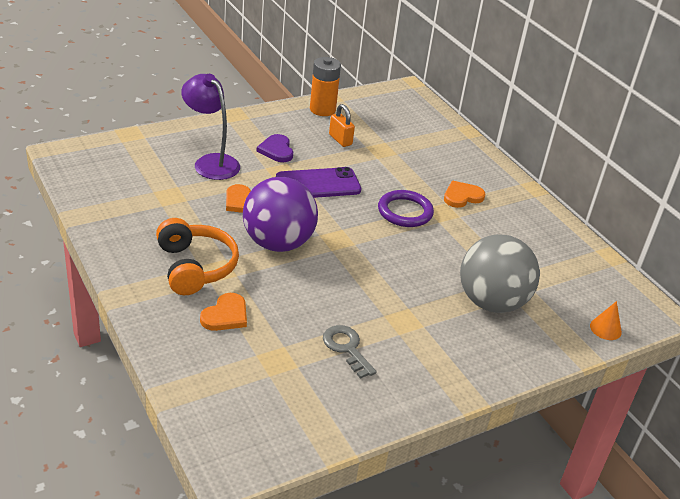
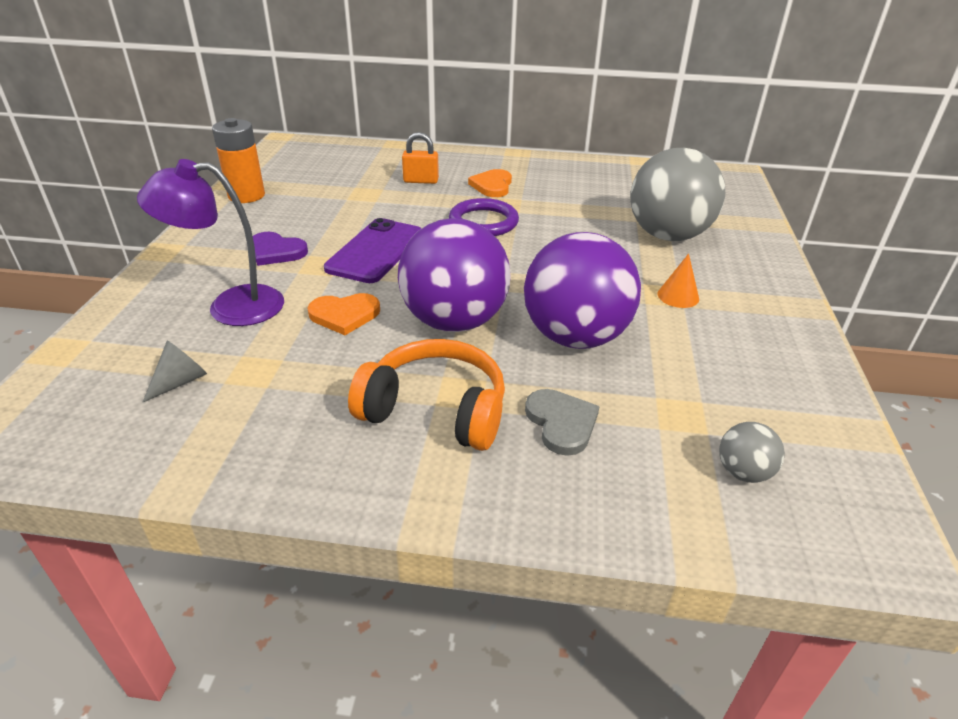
camera: 50 degrees left, 0 degrees up
(141, 179) = (180, 381): none -> grey cone
(226, 315) = (561, 423): orange heart -> grey heart
(246, 397) = (743, 472): none -> grey ball
(311, 296) = (575, 337): none -> purple ball
(340, 140) = (315, 207): orange padlock -> orange padlock (421, 181)
(346, 348) = (688, 350): grey key -> none
(605, 329) = (740, 201): orange cone -> orange cone (678, 296)

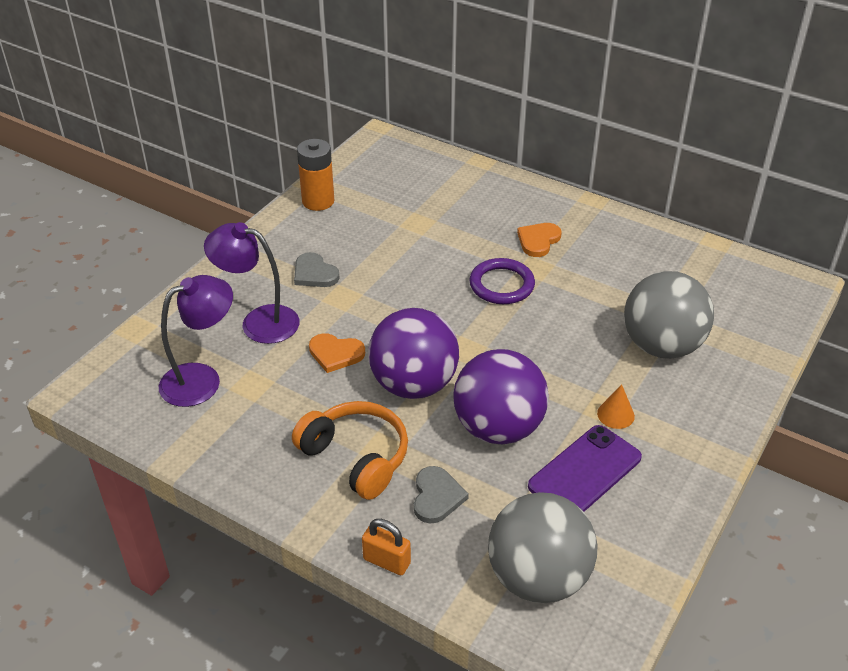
camera: 25 degrees right, 5 degrees up
(180, 381) = (202, 379): grey cone -> purple lamp
(276, 251) = (314, 273): purple heart -> grey heart
(375, 251) = (392, 294): purple phone -> purple phone (585, 472)
(421, 181) = (476, 218): orange padlock -> orange padlock (387, 561)
(743, 472) = (538, 578): grey ball -> grey ball, size x2.34

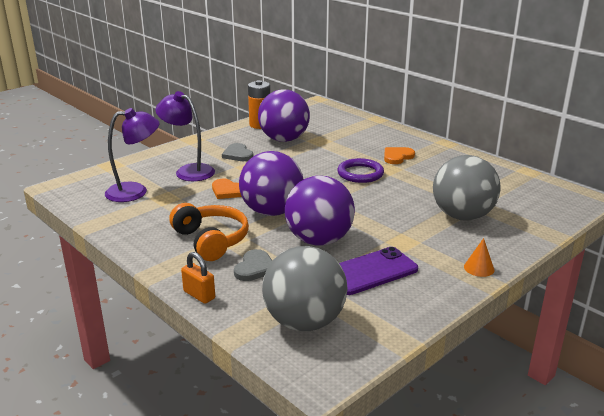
camera: 15 degrees right, 15 degrees down
(367, 229) = (284, 139): none -> purple ball
(615, 414) = (410, 245): orange cone -> orange cone (479, 268)

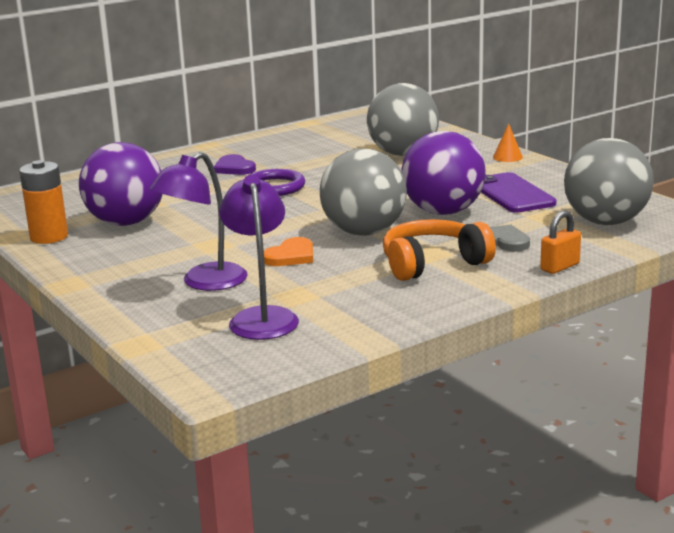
camera: 80 degrees left, 5 degrees down
(238, 154) = (162, 251): grey heart -> none
(272, 212) = (364, 232): purple ball -> grey ball
(397, 157) = (234, 168): orange heart -> purple heart

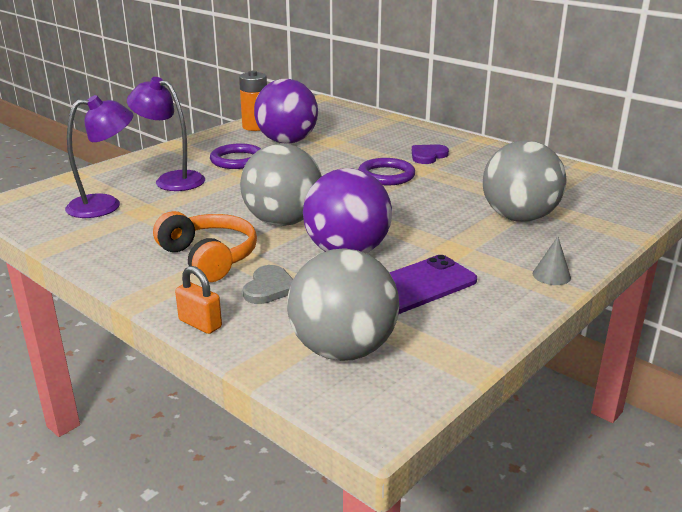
camera: 75 degrees right, 5 degrees up
(167, 248) = (237, 160): none -> purple ring
(291, 256) = (225, 200): orange heart -> none
(507, 157) = (551, 275): orange cone -> grey cone

